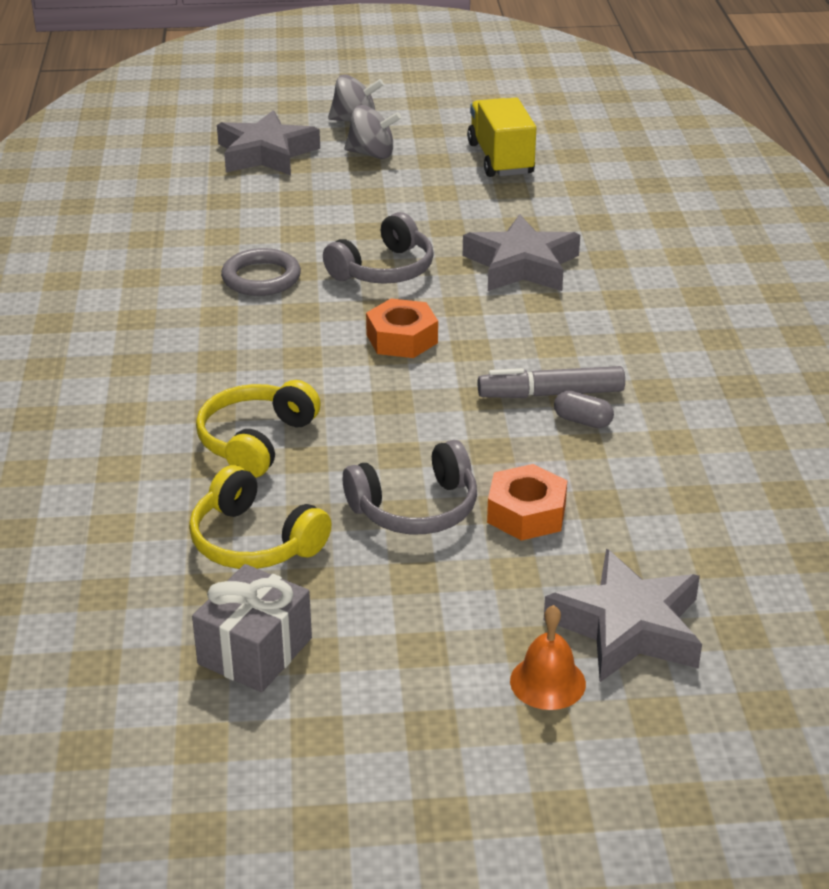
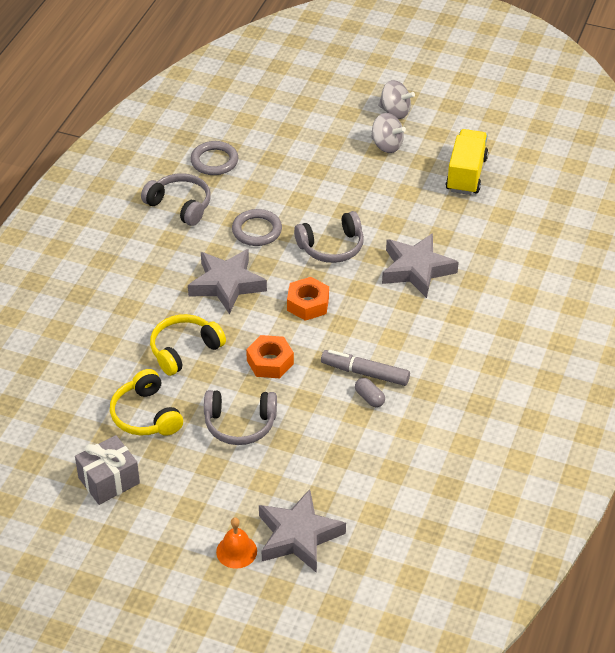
camera: 25 degrees right, 10 degrees up
(124, 277) = (180, 205): none -> grey headphones
(141, 220) = (214, 161): none -> grey ring
(266, 153) = (321, 125): grey star -> grey star (227, 284)
(526, 513) = (295, 448): orange nut -> orange nut (270, 362)

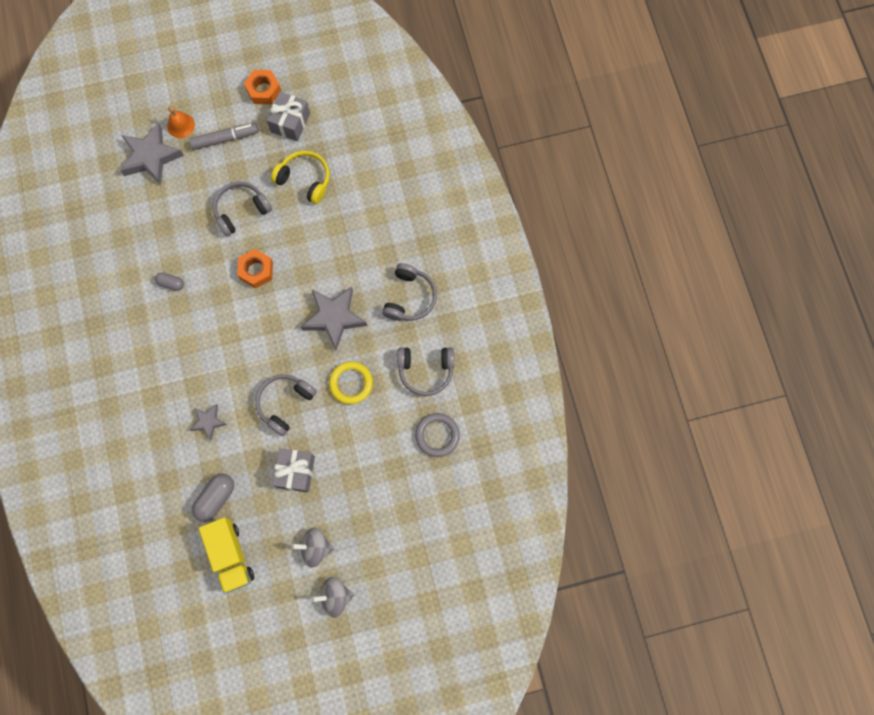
camera: 145 degrees right, 30 degrees up
(140, 262) = (410, 298): none -> grey headphones
(184, 350) = (320, 244): yellow headphones -> none
(257, 230) = (351, 383): grey ring -> yellow ring
(308, 304) = (265, 337): orange nut -> orange nut (263, 90)
(362, 198) = (296, 472): none -> grey gift
(365, 373) = (187, 302): grey marker -> grey marker (225, 139)
(416, 269) = (208, 422): grey star -> grey star, size x0.54
(451, 215) = (216, 498): none -> grey capsule

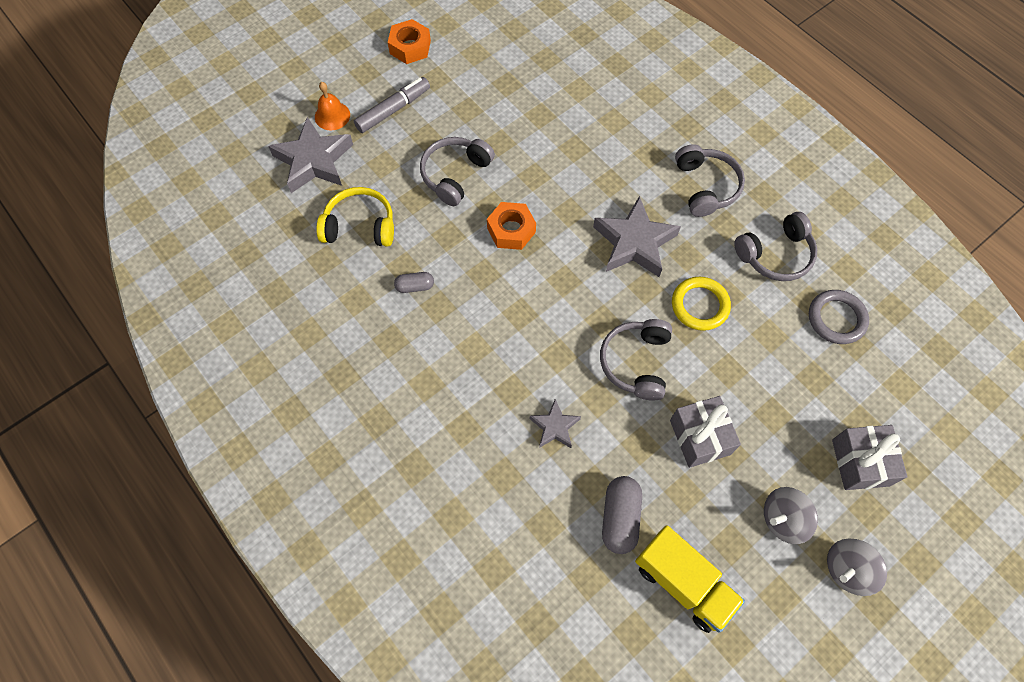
camera: 25 degrees left, 10 degrees down
(290, 122) = (459, 67): grey gift -> grey gift (860, 462)
(305, 179) = (510, 115): yellow headphones -> yellow headphones (360, 226)

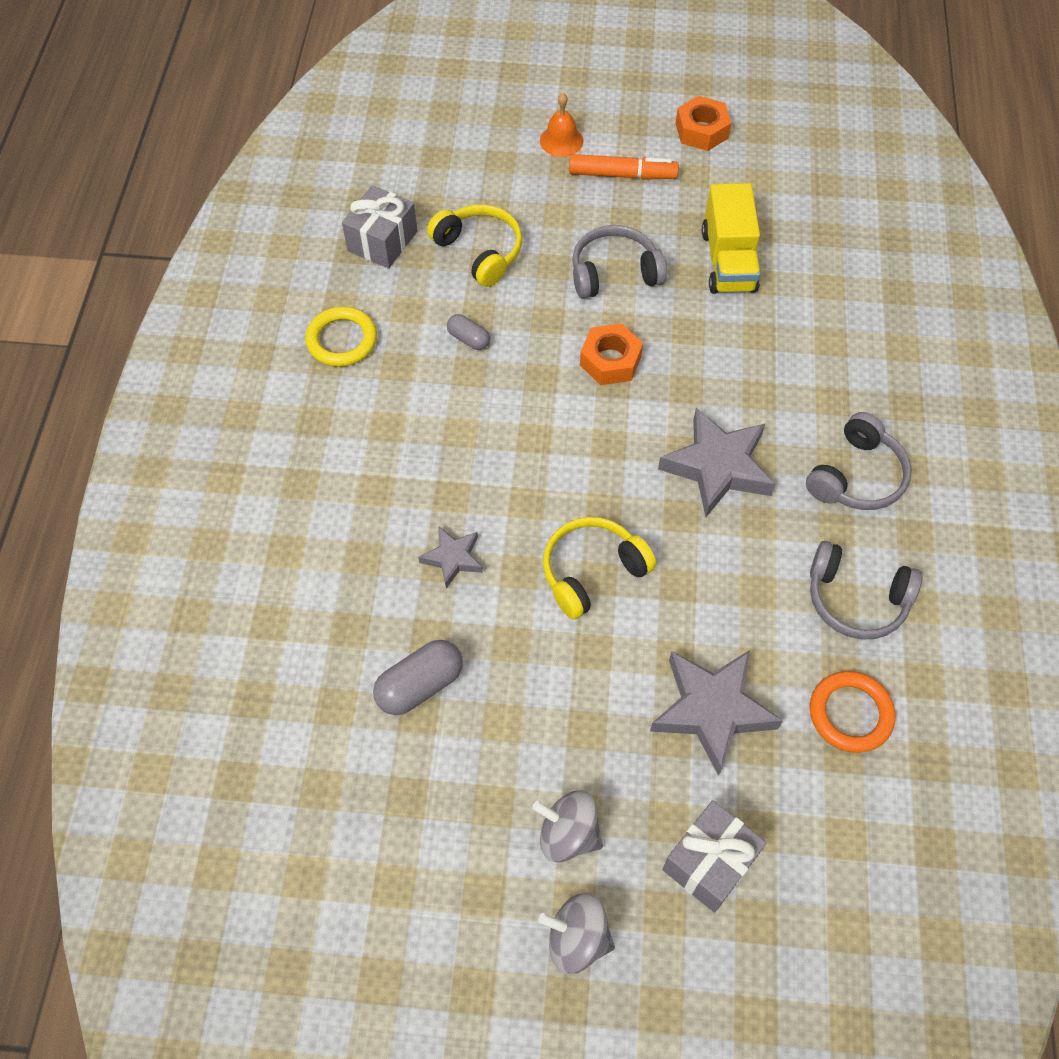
camera: 45 degrees right, 5 degrees down
(314, 161) = (502, 167): grey star -> grey star (712, 710)
(393, 110) = (622, 175): grey marker -> orange marker
(636, 362) = (592, 571): grey headphones -> yellow headphones
(683, 583) = (410, 792): yellow truck -> yellow truck (728, 260)
(699, 437) = (574, 689): grey gift -> grey gift (382, 241)
(700, 305) = (716, 577): yellow ring -> yellow ring (342, 340)
(836, 319) = (850, 714): grey ring -> orange ring

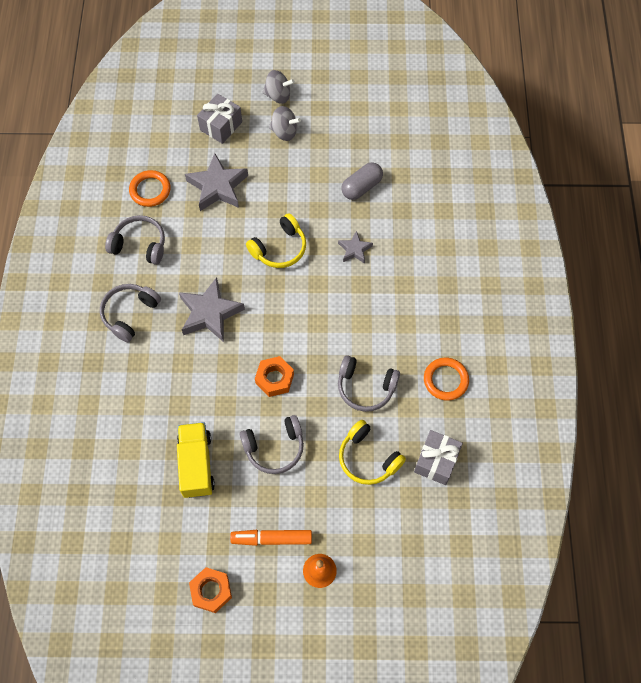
camera: 175 degrees right, 5 degrees up
(342, 340) = (445, 380): yellow ring -> orange ring
(468, 339) = (365, 387): grey capsule -> grey headphones

